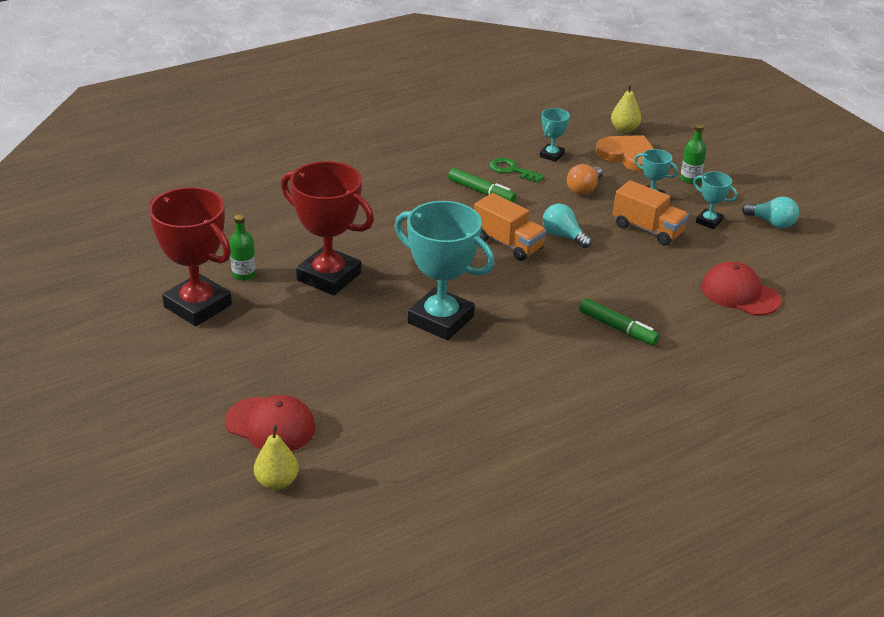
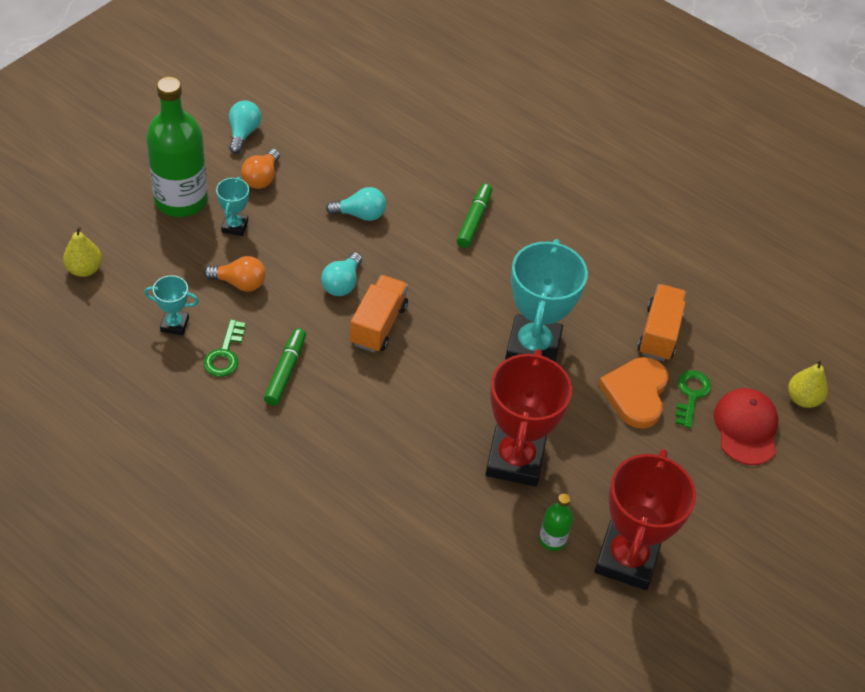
camera: 115 degrees left, 15 degrees up
(331, 401) = (691, 395): none -> green key
(628, 156) = (149, 256): orange heart -> orange heart (636, 393)
(646, 263) = (360, 214): none -> turquoise light bulb
(648, 229) = (298, 221): orange truck -> orange truck (659, 333)
(690, 179) = (181, 200): green bottle -> green bottle, size x2.26
(709, 221) = (261, 178): turquoise trophy -> orange light bulb
(740, 294) = (377, 147): red cap -> none

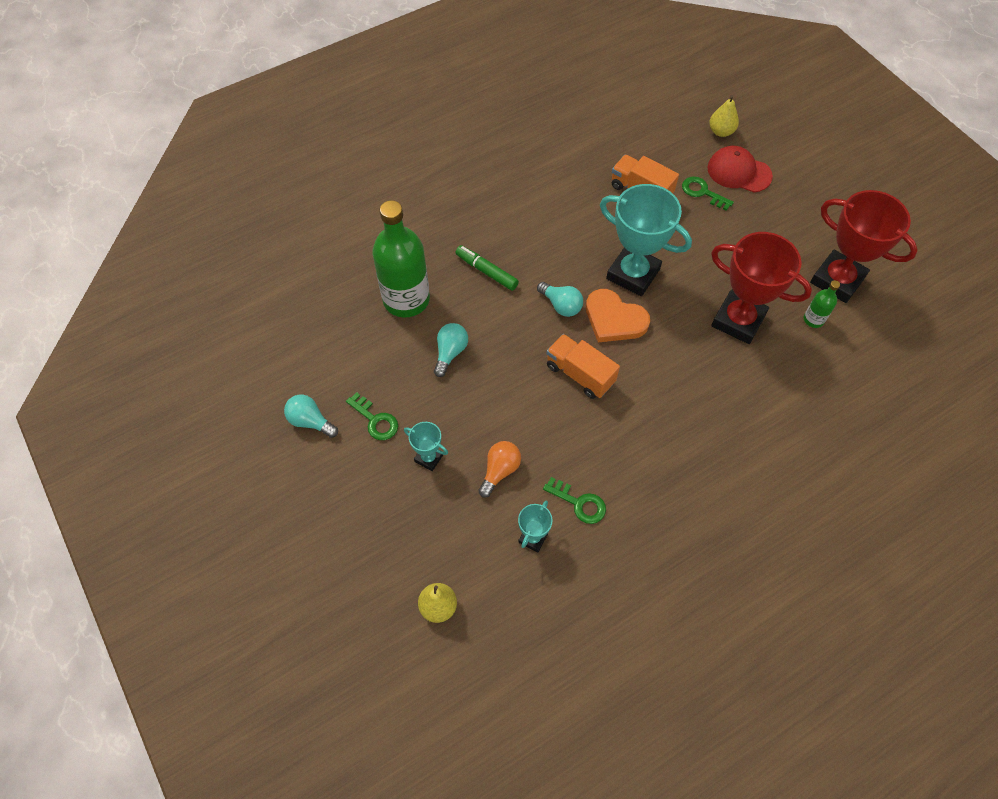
camera: 65 degrees left, 10 degrees up
(181, 200) = (378, 497): green bottle -> green bottle (406, 299)
(261, 178) = (375, 420): orange light bulb -> green key
(285, 371) = (611, 458): green marker -> none
(342, 284) = (526, 389): turquoise light bulb -> turquoise light bulb (561, 305)
(636, 393) = (693, 224): orange heart -> orange heart (614, 319)

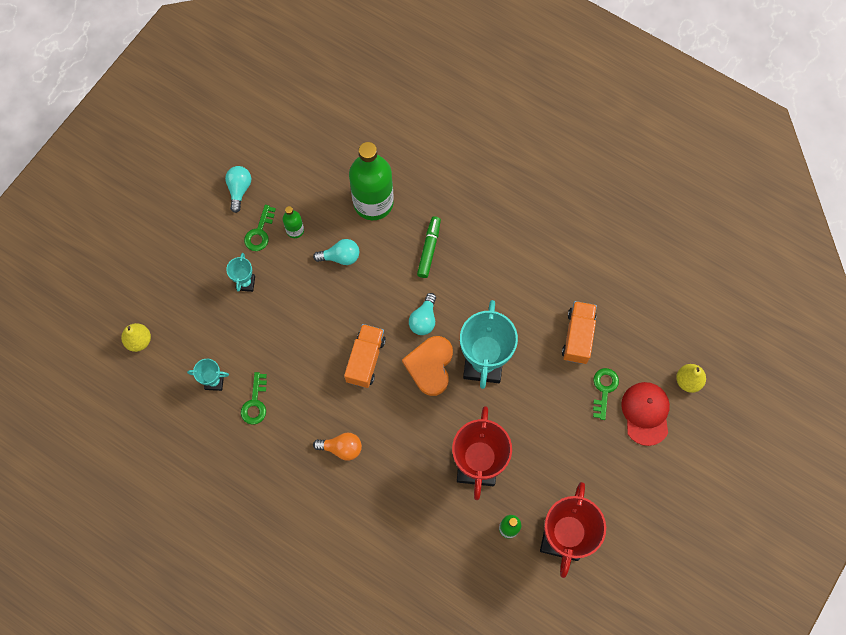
camera: 65 degrees right, 10 degrees up
(394, 384) = (295, 230): none -> green bottle
(500, 471) = (257, 336): orange light bulb -> orange light bulb (341, 448)

